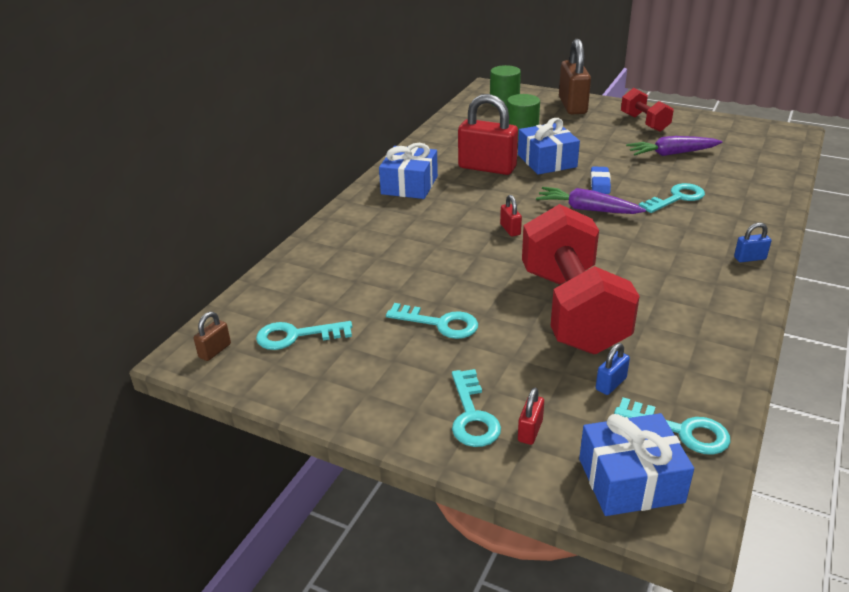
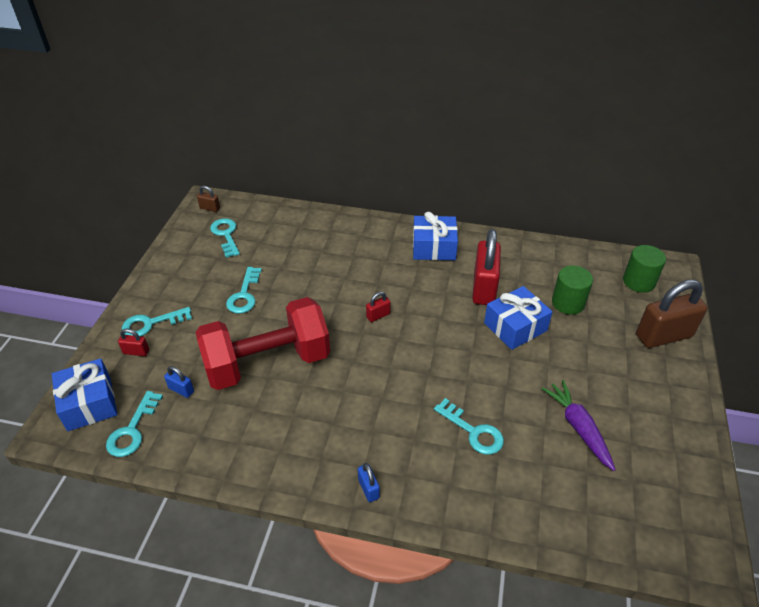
camera: 75 degrees right, 10 degrees up
(587, 209) = (427, 362): purple carrot -> none
(600, 183) = (482, 369): blue eraser -> none
(644, 123) = (652, 402): red dumbbell -> none

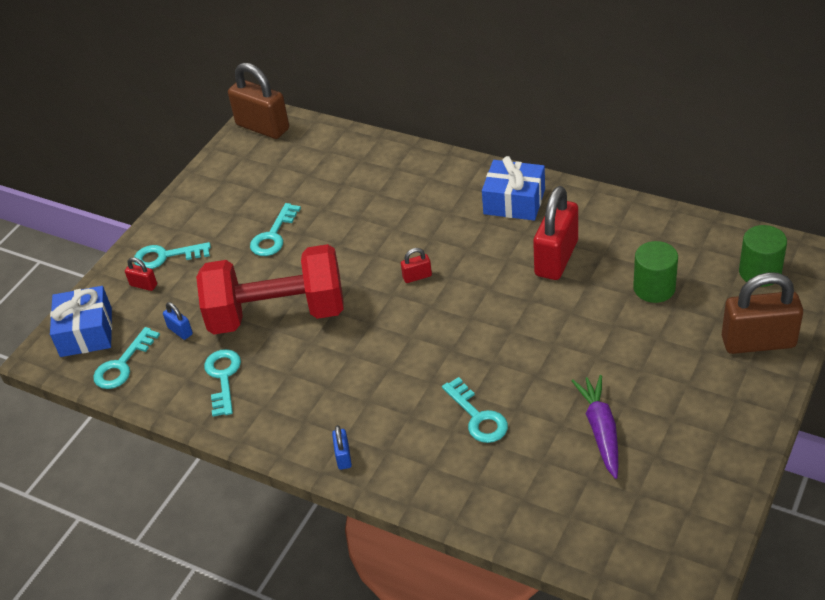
camera: 20 degrees right, 0 degrees up
(210, 208) = (262, 127): brown padlock -> brown padlock, size x2.28
(226, 235) = (272, 162): turquoise key -> turquoise key (223, 378)
(515, 327) = (575, 309): blue gift -> none

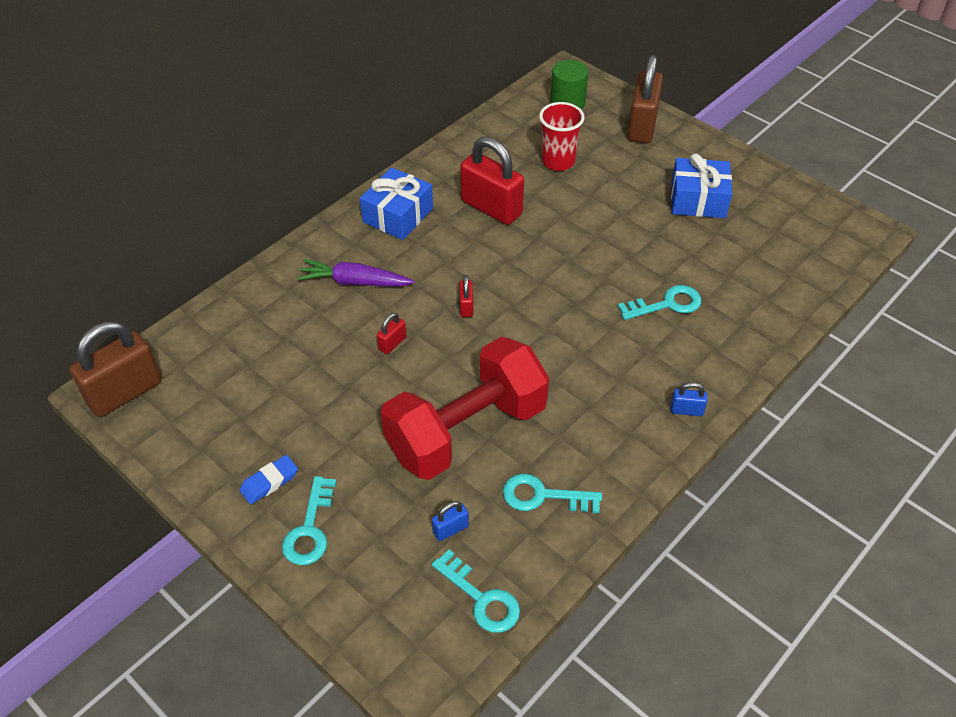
camera: 80 degrees left, 5 degrees up
(86, 332) = (406, 636): blue gift -> blue gift (698, 200)
(143, 285) = (350, 560): red padlock -> red padlock (392, 343)
(201, 223) = (269, 482): none -> blue eraser
(273, 235) = (335, 414): turquoise key -> none
(277, 314) = (466, 431): red dumbbell -> red dumbbell turned 45 degrees clockwise
(600, 430) = (705, 233): purple carrot -> purple carrot (354, 282)
(654, 288) = (558, 161): green cylinder -> red cup

